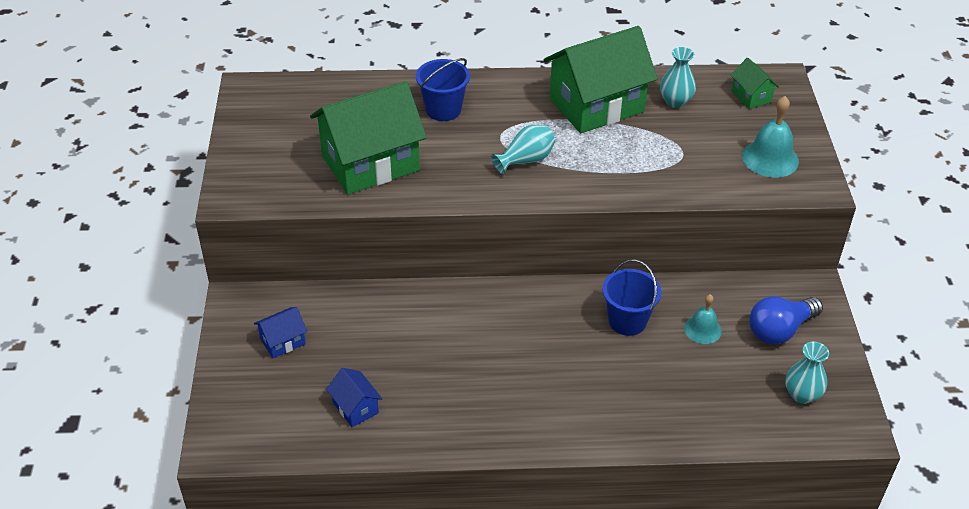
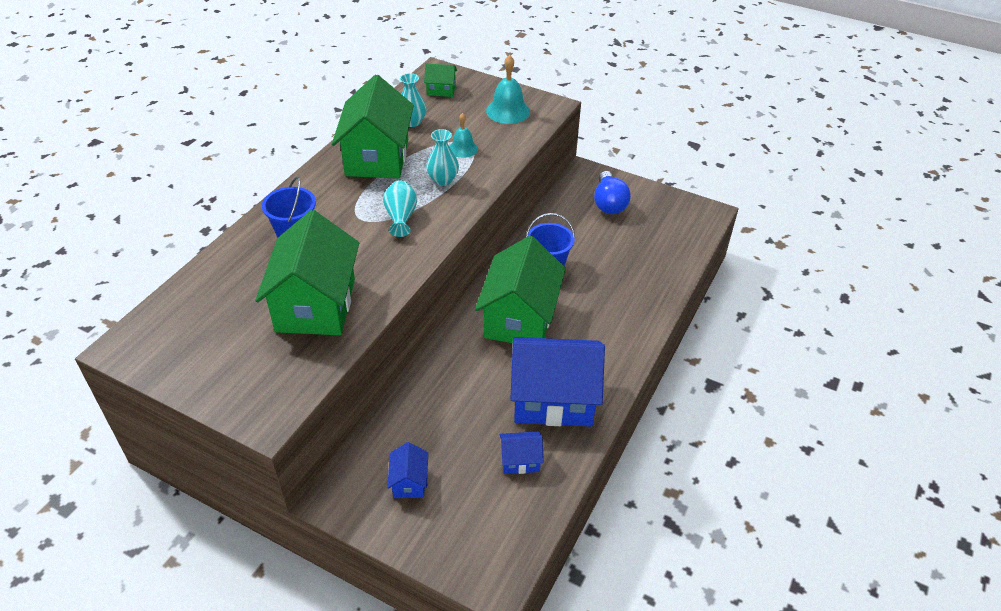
camera: 60 degrees left, 0 degrees up
(446, 401) = (553, 399): none -> blue house
(533, 330) = (519, 318): none -> green house
(702, 329) = (583, 235): turquoise bell -> turquoise bell (463, 148)
(802, 394) = (667, 221): turquoise vase -> turquoise vase (443, 180)

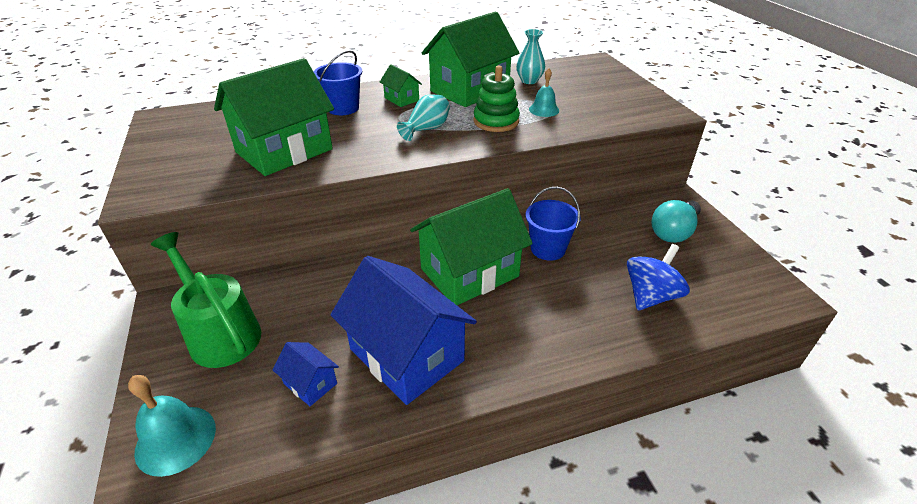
camera: 45 degrees right, 5 degrees down
(409, 482) = (220, 332): blue house -> green watering can
(441, 90) = (582, 71): green house -> green house (401, 99)
(443, 180) = (496, 121): turquoise vase -> green stacking toy
(508, 111) = (621, 102): turquoise bell -> turquoise bell (175, 439)
(609, 203) = (673, 232): blue light bulb -> turquoise light bulb
(642, 261) = (650, 296): none -> blue spinning top

